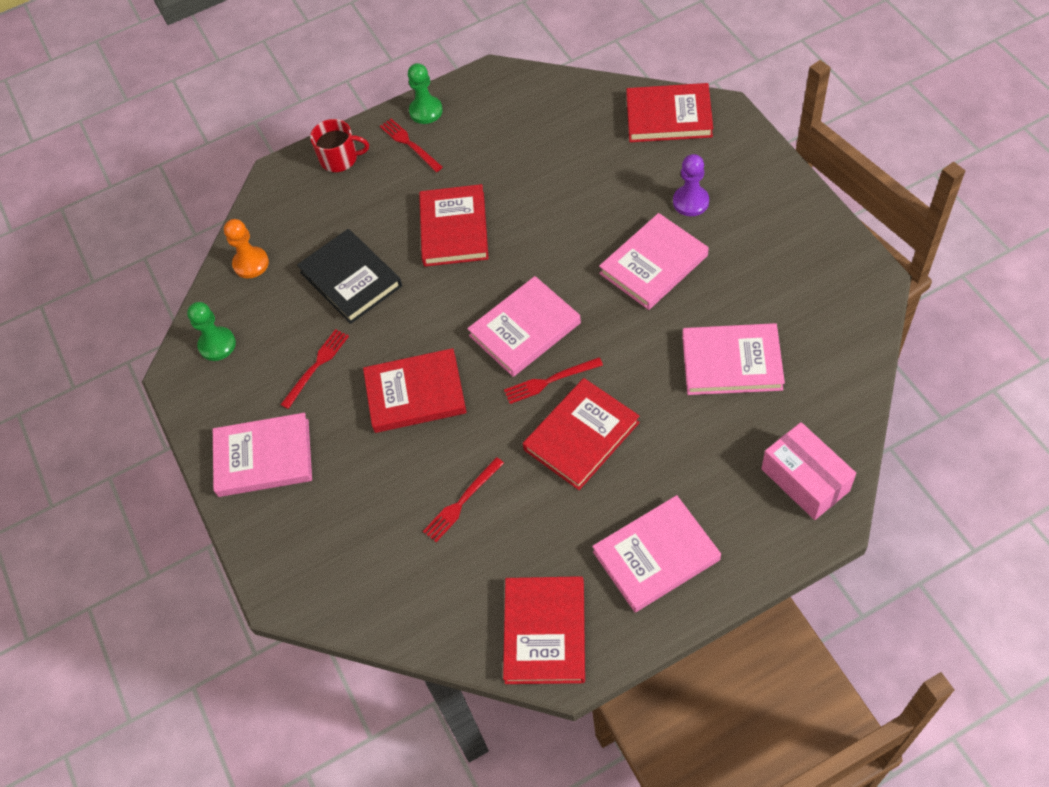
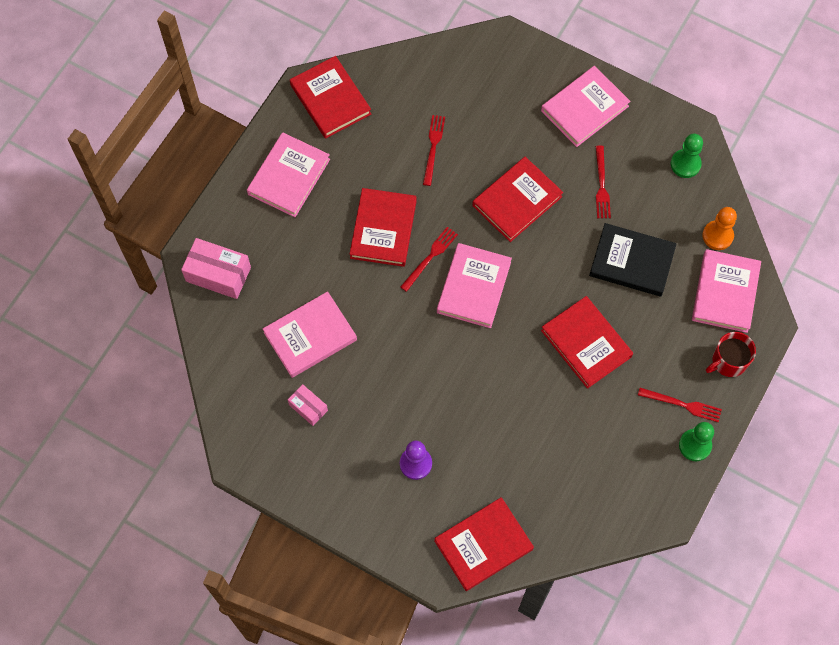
camera: 140 degrees right, 10 degrees up
(653, 264) = (412, 390): pink book -> pink book (725, 292)
(772, 295) = (308, 407): none -> pink box

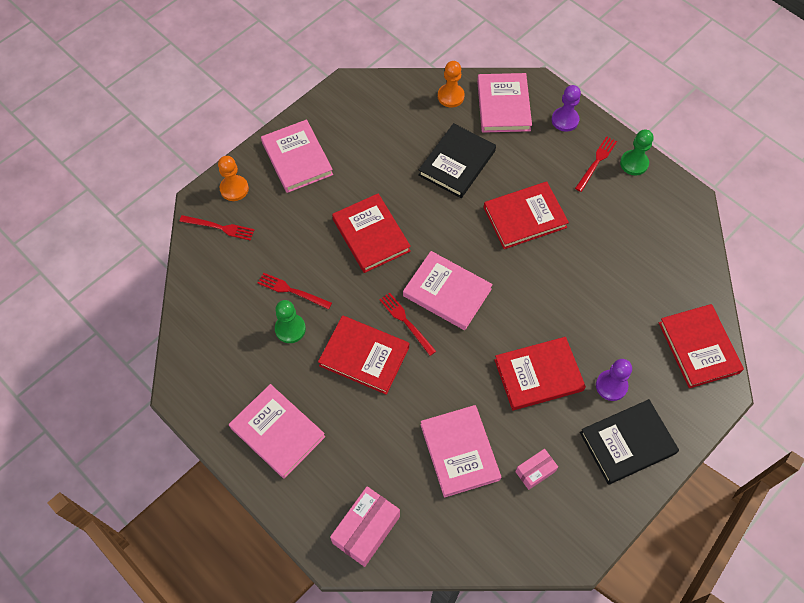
camera: 75 degrees left, 5 degrees down
(330, 99) = (204, 371): red book -> red book (538, 375)
(359, 488) = (627, 443): none -> black book
(529, 63) = (234, 189): none -> orange pawn
(601, 185) = (377, 166): red fork -> red fork (219, 227)
(685, 164) = (377, 100): green pawn -> green pawn (290, 329)
(725, 292) = (503, 105): pink book -> pink book turned 60 degrees clockwise
(728, 361) = (565, 120): red mug -> purple pawn

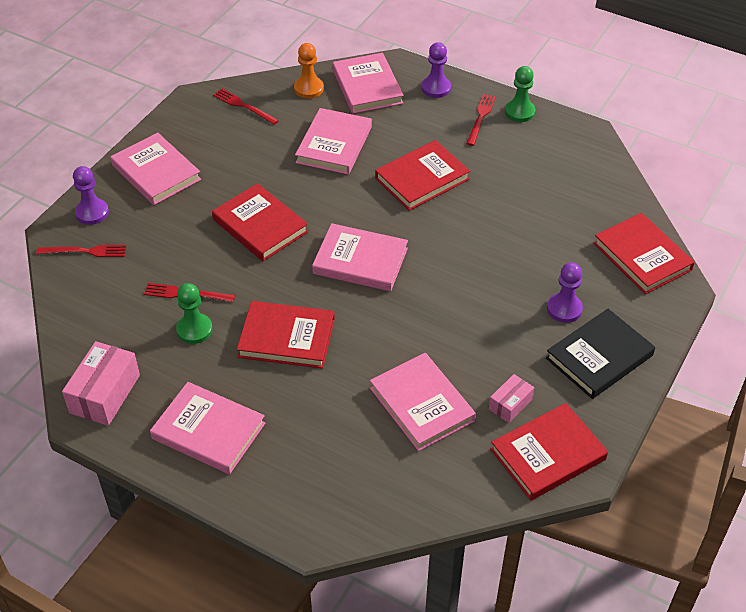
camera: 15 degrees left, 15 degrees down
(234, 189) = (92, 213): orange pawn -> purple pawn
(366, 529) = (340, 502): pink box -> pink box (105, 394)
(406, 322) = (324, 297): red fork -> red fork (243, 106)
(457, 163) = (334, 145): black book -> pink book
(538, 375) = (484, 315): red book -> red book (548, 454)

